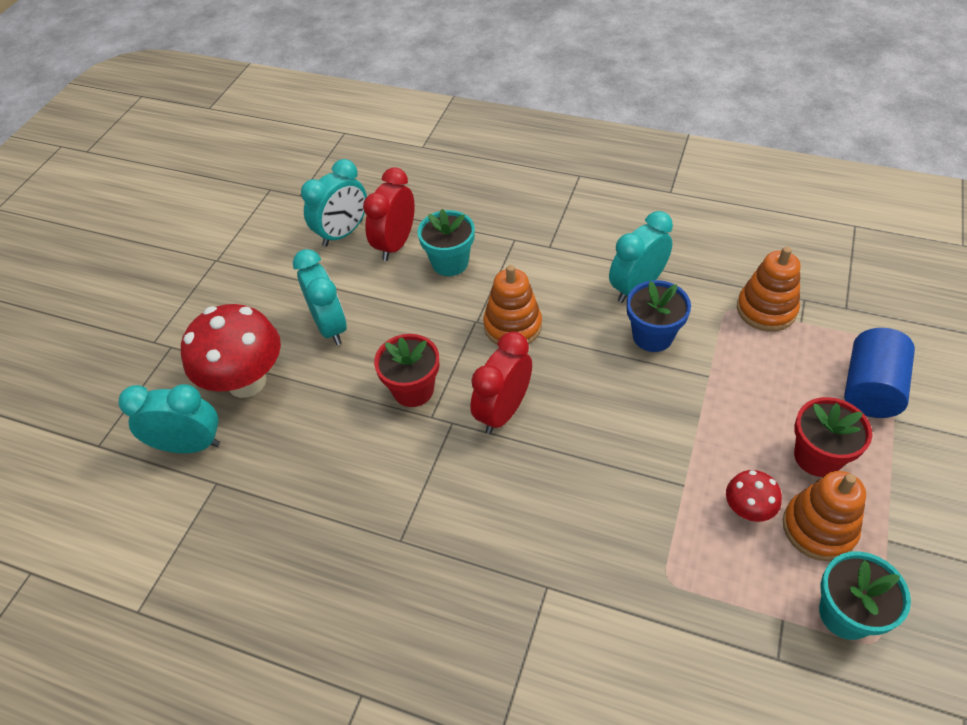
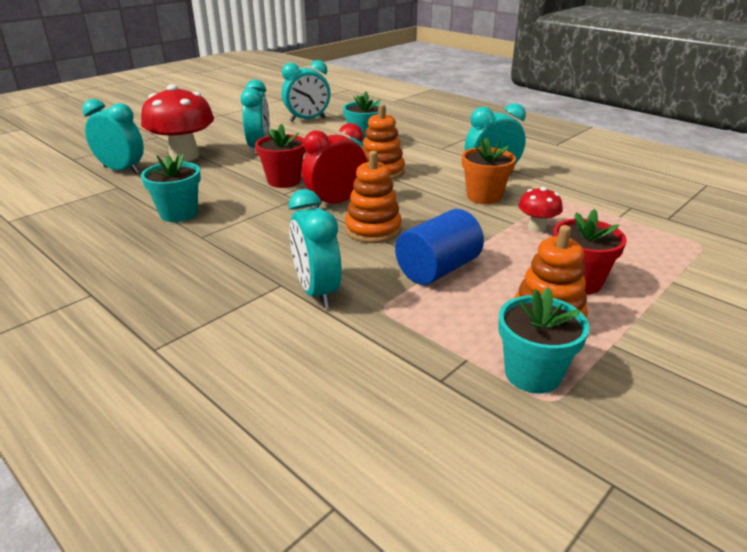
camera: 20 degrees right, 20 degrees down
(339, 508) = (179, 213): none -> turquoise flower pot
(395, 244) = (336, 129): red clock -> none
(590, 582) = (316, 292): none -> turquoise clock
(652, 336) = (484, 196): blue flower pot -> orange flower pot
(747, 510) = (487, 292): red mushroom -> red mushroom (536, 227)
(766, 309) = (592, 204): orange stacking toy -> orange stacking toy (373, 230)
(870, 388) = (660, 260): blue cylinder -> blue cylinder (438, 269)

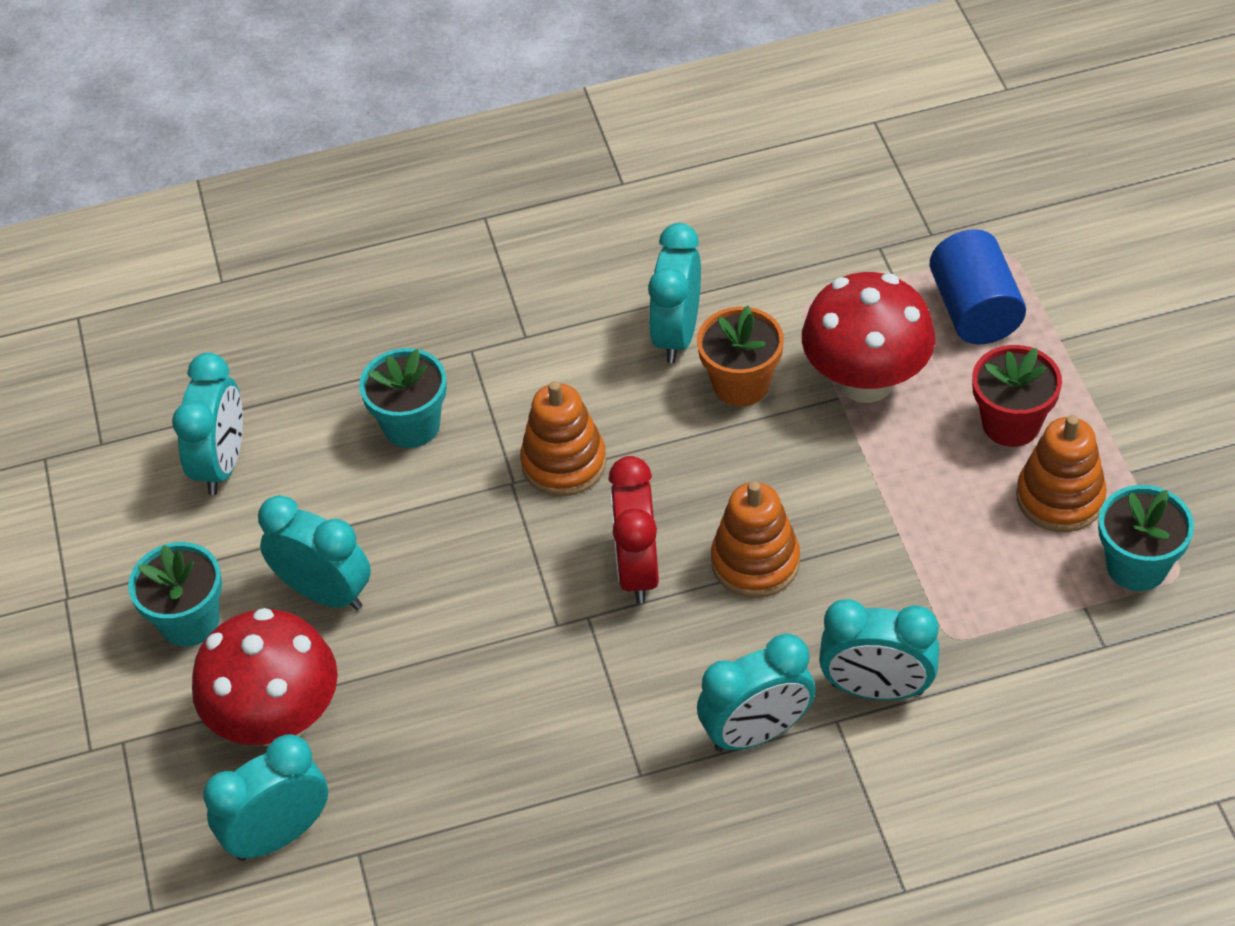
camera: 55 degrees left, 20 degrees up
(179, 213) = (538, 786): turquoise flower pot -> turquoise flower pot (189, 621)
(253, 261) = (757, 733): none -> turquoise clock
(284, 181) = (506, 607): red flower pot -> none
(438, 269) = (902, 542): blue cylinder -> blue cylinder (975, 310)
(536, 227) = (866, 381): red mushroom -> red mushroom, size x2.06

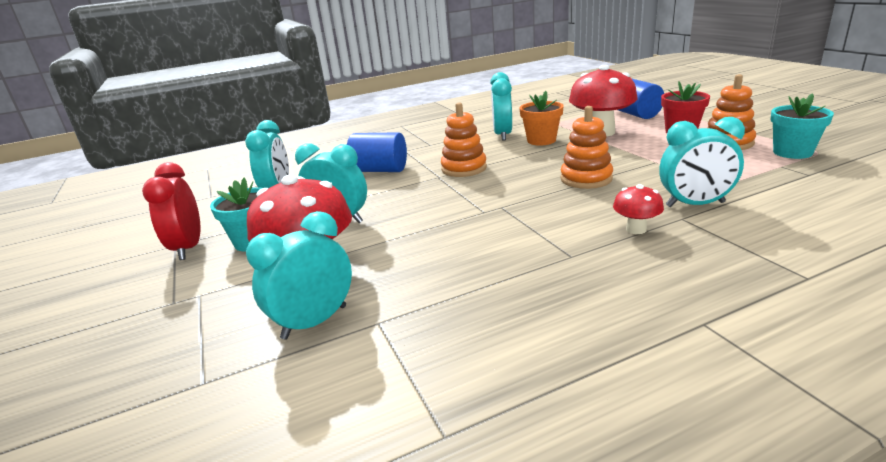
camera: 10 degrees left, 25 degrees down
(411, 425) = (380, 170): turquoise flower pot -> blue cylinder
(637, 569) = (521, 189): red clock -> red clock (188, 248)
(757, 733) = (636, 229): turquoise clock -> red mushroom

